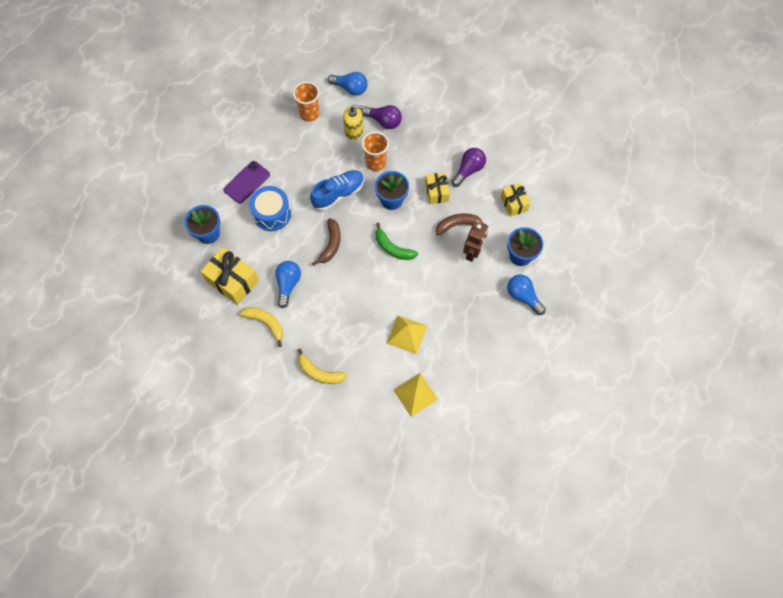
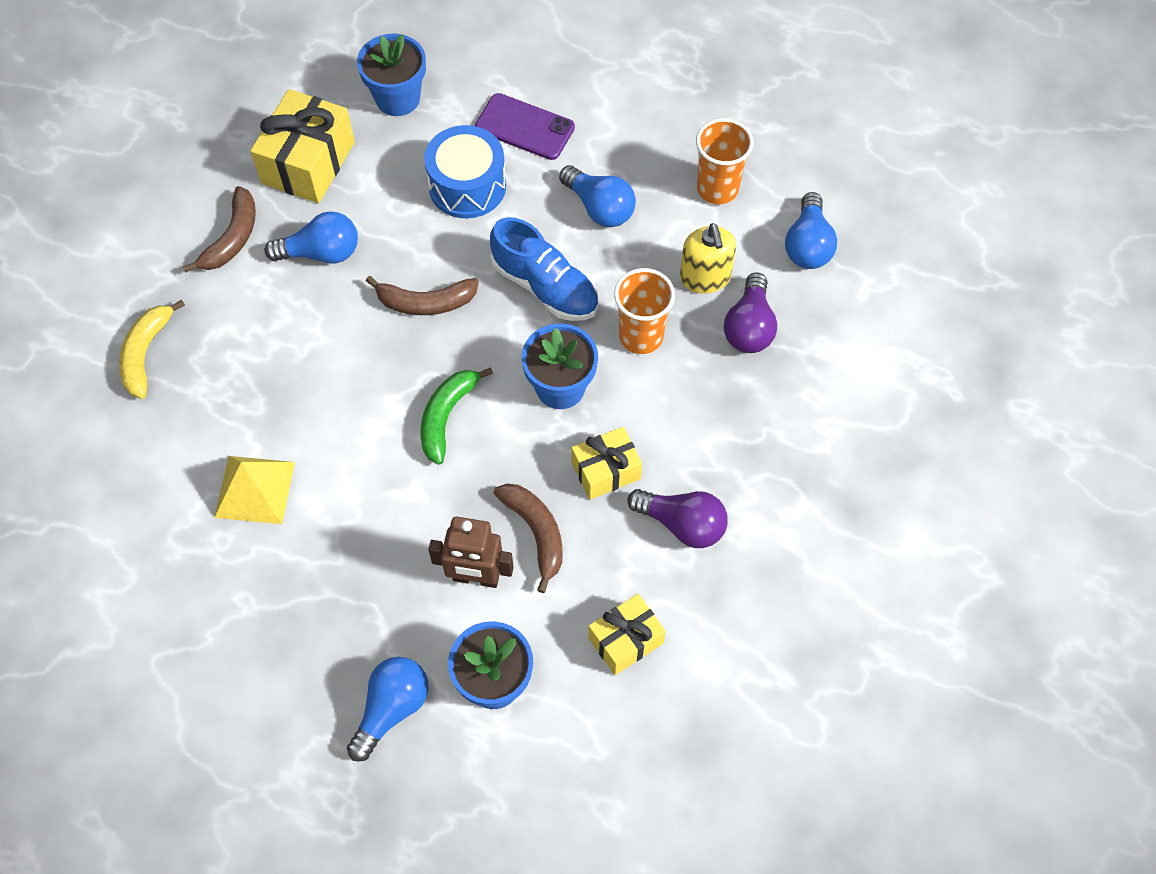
camera: 75 degrees right, 5 degrees down
(265, 323) = (232, 238): yellow banana -> brown banana
(303, 162) = (599, 208): none -> blue light bulb
(415, 394) = (125, 536): yellow pyramid -> none

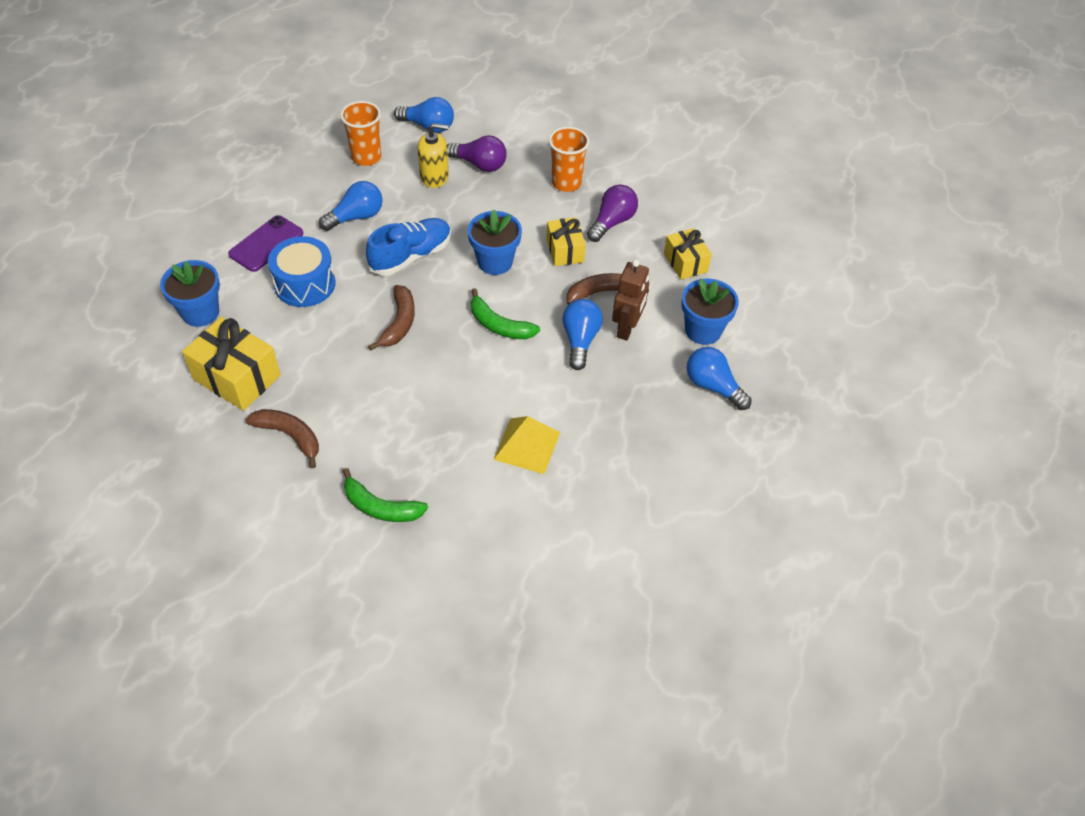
camera: 80 degrees left, 10 degrees down
(146, 353) = (381, 507): yellow banana -> green banana
(321, 253) = (329, 379): blue light bulb -> blue light bulb (580, 340)
(641, 336) = (469, 215): orange cup -> orange cup (566, 183)

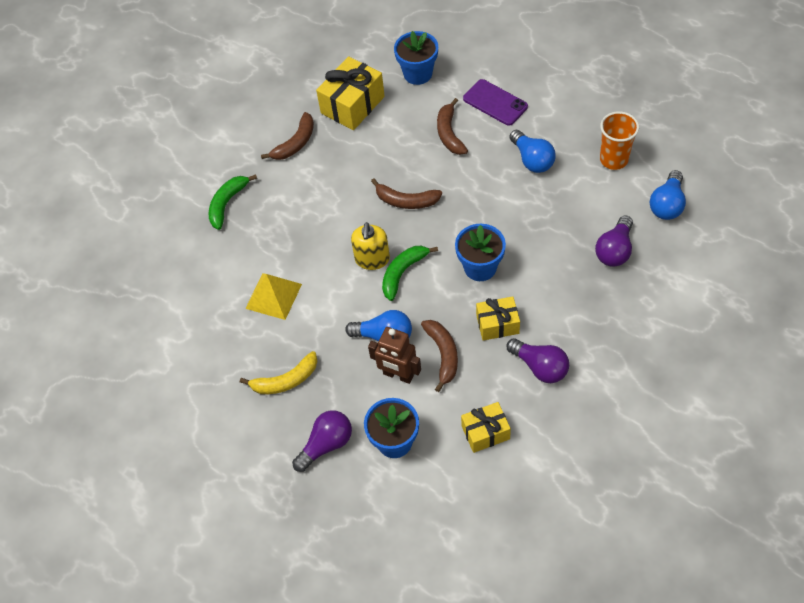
camera: 100 degrees right, 5 degrees up
(305, 284) = (449, 133): blue drum -> brown banana
(411, 256) = (485, 203): blue shoe -> none
(434, 177) = (592, 214): yellow soap dispenser -> yellow soap dispenser (372, 259)
(566, 183) = (595, 326): orange cup -> none
(639, 426) = (286, 380): none -> yellow banana
(713, 386) = (326, 444): blue light bulb -> purple light bulb

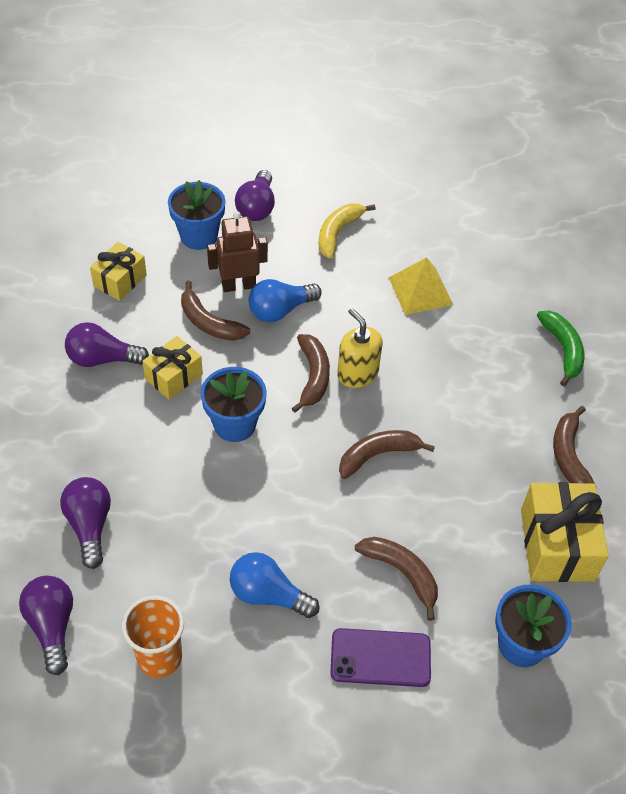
camera: 135 degrees right, 5 degrees down
(403, 273) = (313, 376): green banana -> brown banana
(667, 204) = (52, 626): blue light bulb -> purple light bulb

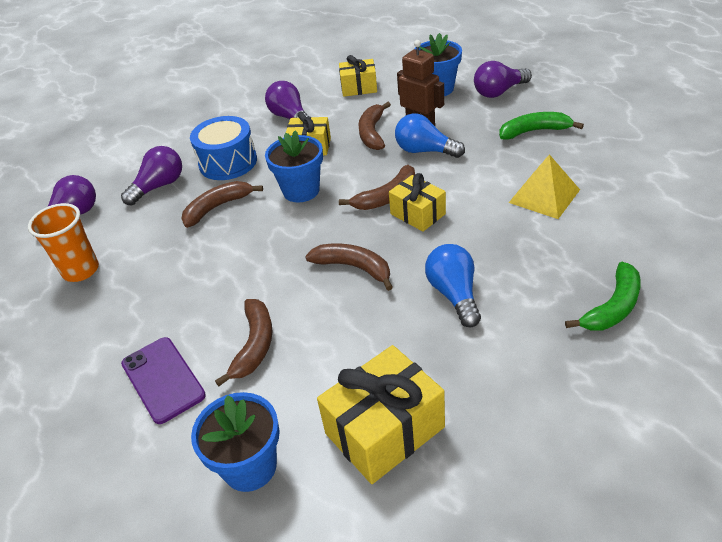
camera: 60 degrees right, 10 degrees down
(118, 449) = (228, 162): none -> blue drum
(268, 595) = (171, 288): blue light bulb -> blue light bulb (454, 294)
(338, 233) = (534, 131): yellow banana -> green banana
(357, 373) = (418, 214): yellow soap dispenser -> yellow gift
(568, 455) = (497, 380): brown banana -> brown banana (217, 207)

